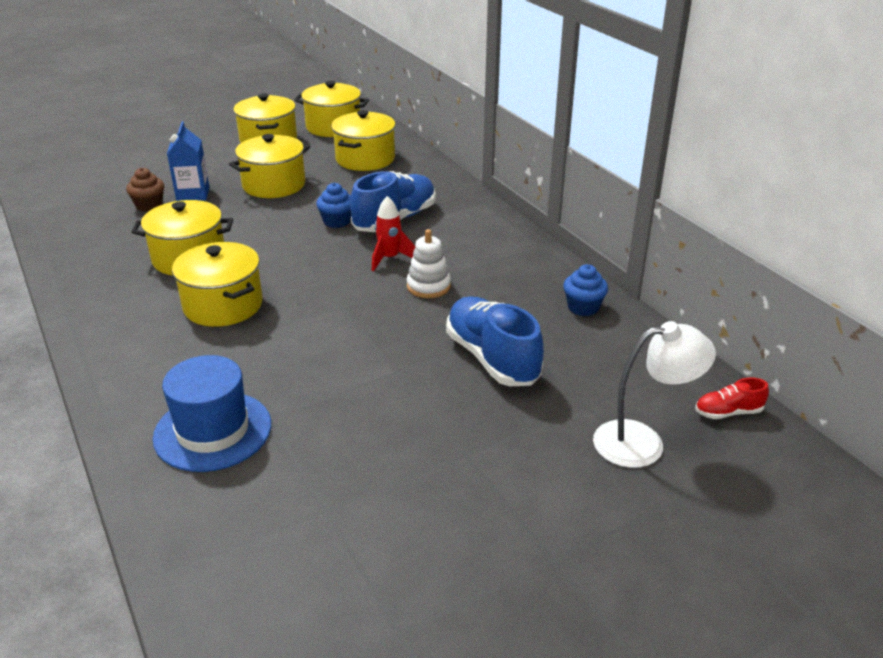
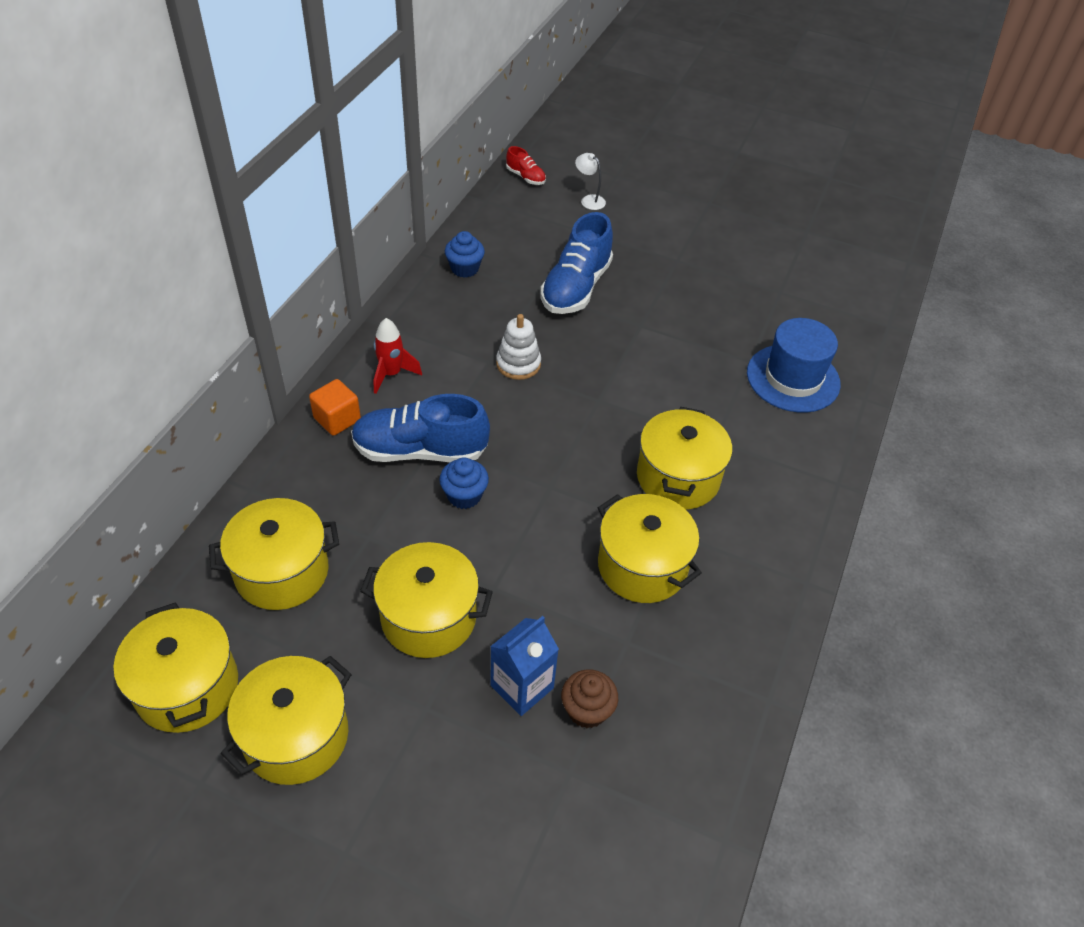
camera: 130 degrees left, 15 degrees up
(389, 259) = (498, 412): red rocket -> red rocket (391, 374)
(461, 202) = (337, 419): none -> orange cube
(643, 442) = (589, 200): white lamp -> white lamp, size x0.53

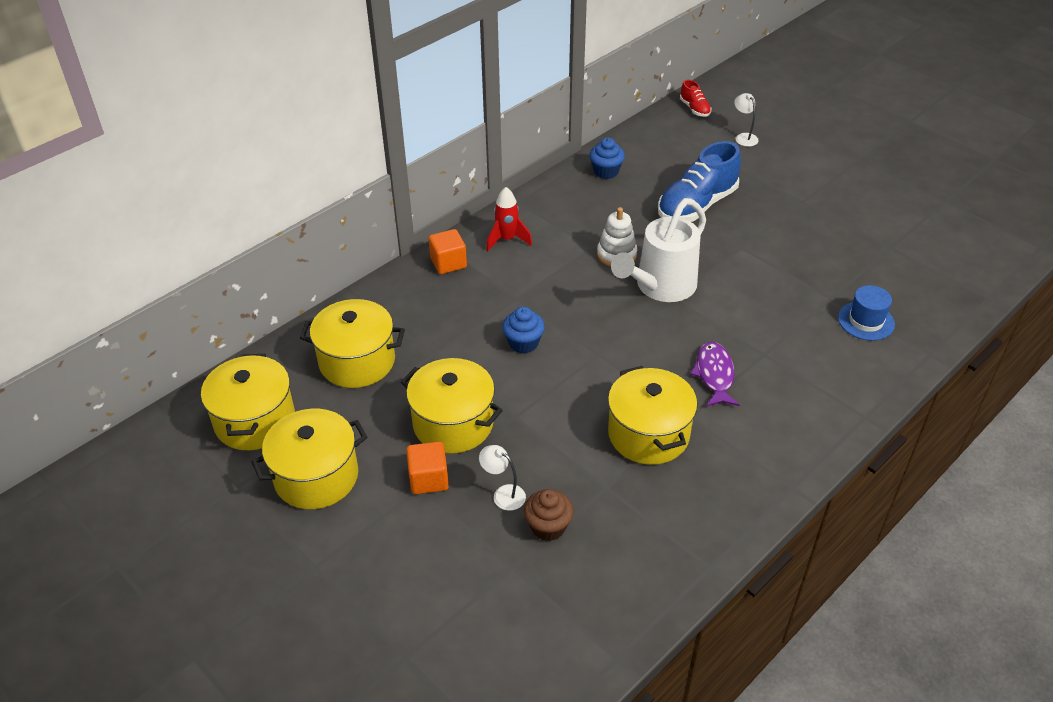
camera: 25 degrees right, 5 degrees down
(420, 450) = (503, 301): blue shoe -> none
(430, 695) = (428, 479): none -> orange cube
(522, 687) = (503, 494): blue carton -> white lamp
(579, 391) = (660, 287): none -> white watering can
(678, 477) = (714, 375): yellow pot -> purple fish
(793, 378) = (866, 321): blue hat -> blue hat, size x0.62

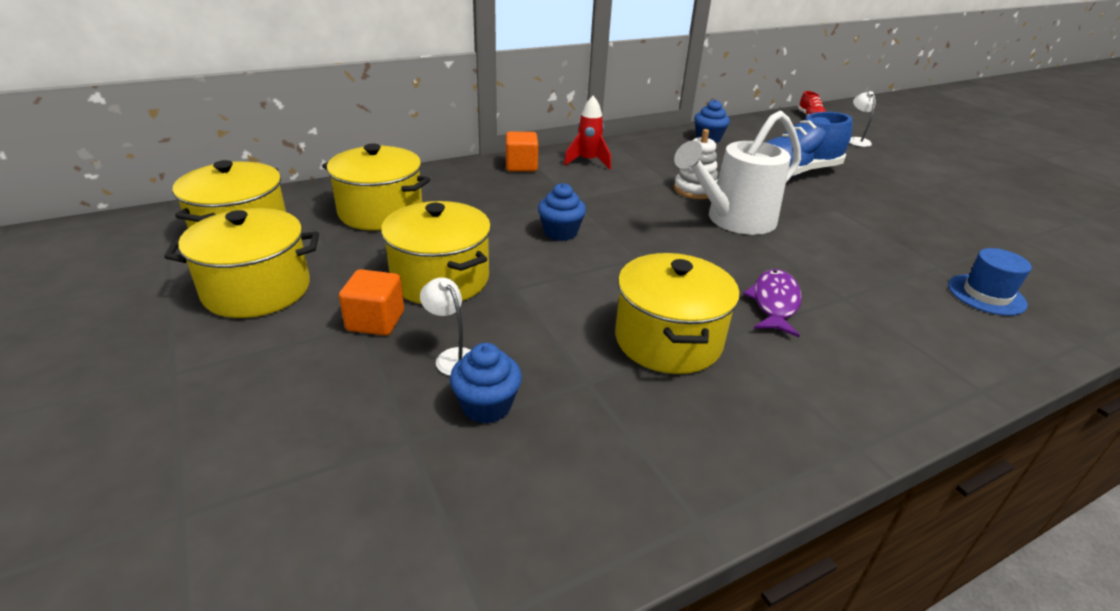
camera: 15 degrees right, 10 degrees down
(548, 527) = (486, 406): brown cupcake -> blue cupcake

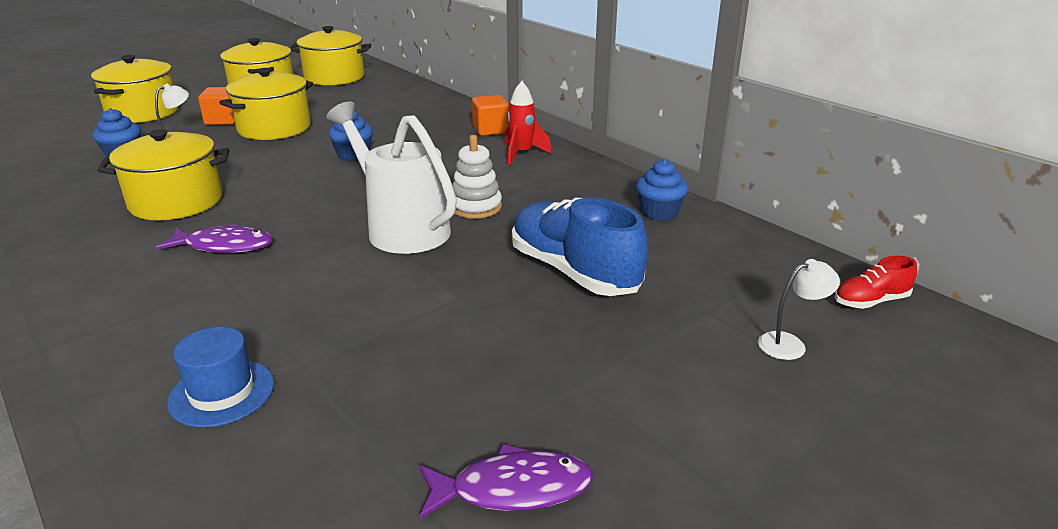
camera: 80 degrees right, 5 degrees down
(380, 212) = (375, 101): yellow pot -> yellow pot (143, 112)
(1007, 214) = (513, 489): none -> purple fish

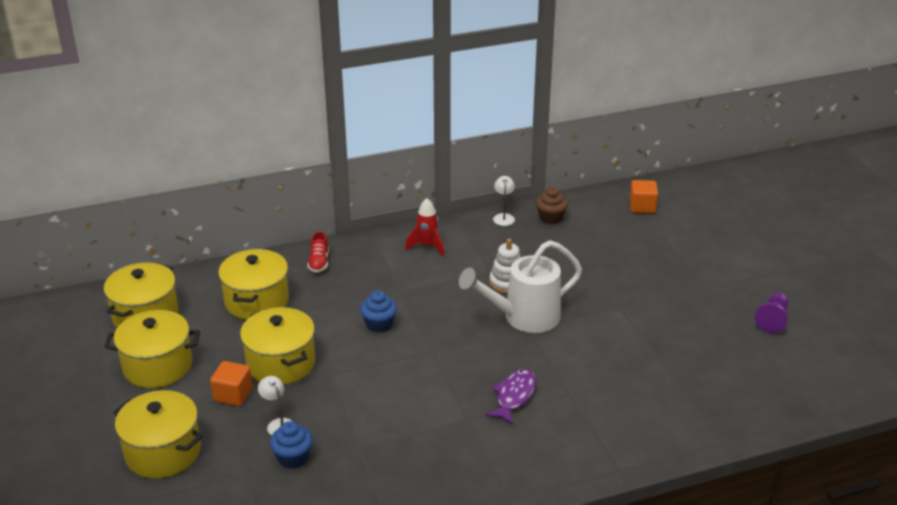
camera: 70 degrees left, 5 degrees up
(176, 202) = (423, 421): yellow pot -> yellow pot (257, 301)
(222, 393) = (684, 398): blue hat -> none
(490, 130) = (368, 250): orange cube -> orange cube (642, 207)
(513, 489) = (772, 320): purple fish -> purple pawn
(574, 272) = (608, 265): blue shoe -> none
(659, 213) = (550, 218): blue cupcake -> brown cupcake
(790, 344) = (697, 223): white lamp -> white lamp (503, 217)
(870, 301) = (670, 189): red shoe -> red shoe (319, 262)

